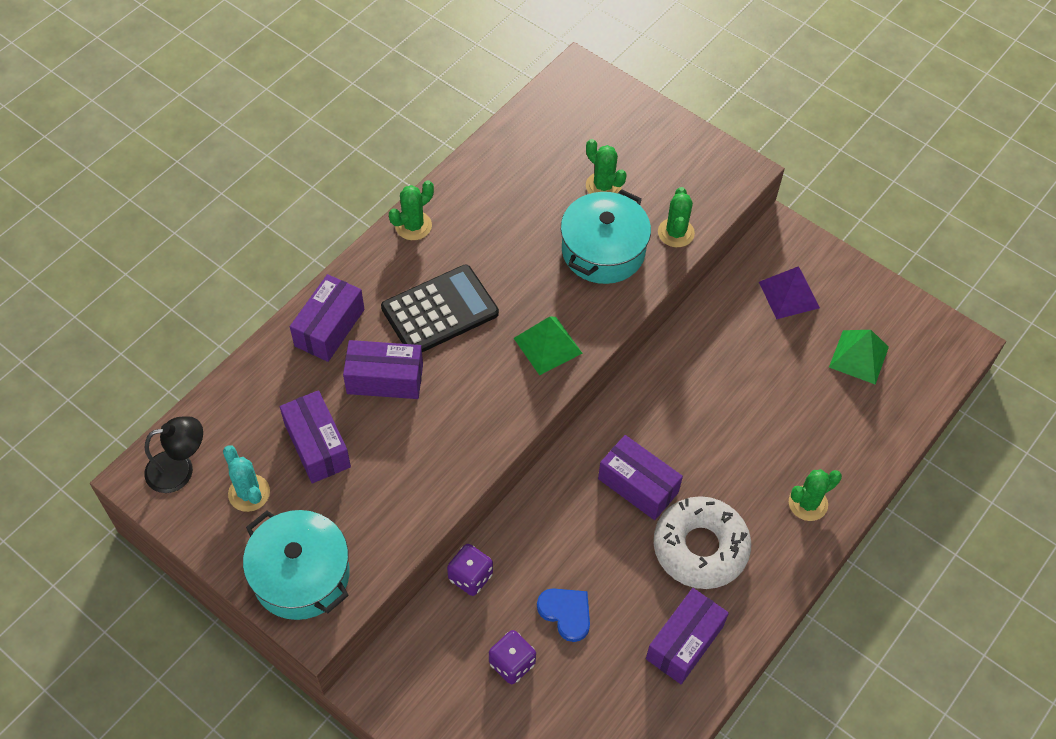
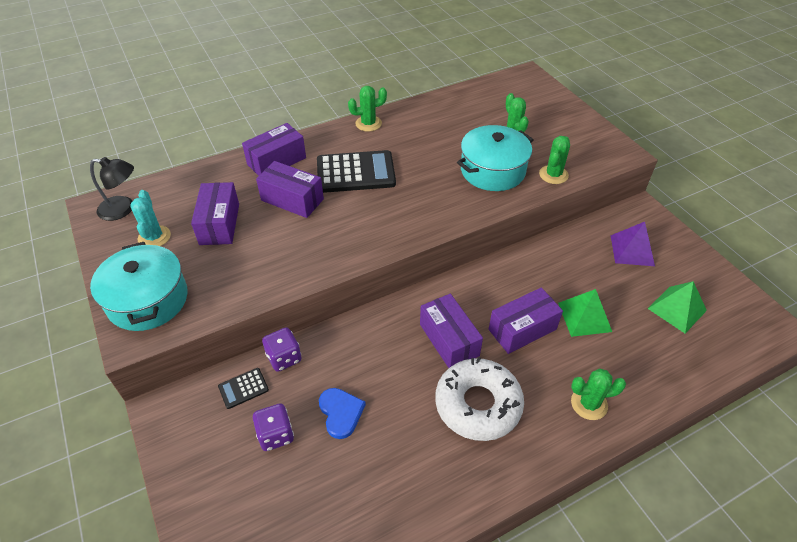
camera: 25 degrees right, 10 degrees down
(447, 628) = (243, 388): none -> black calculator
(547, 345) = (419, 214): green pyramid -> green pyramid (584, 317)
(684, 642) = (427, 476): purple box -> purple box (522, 329)

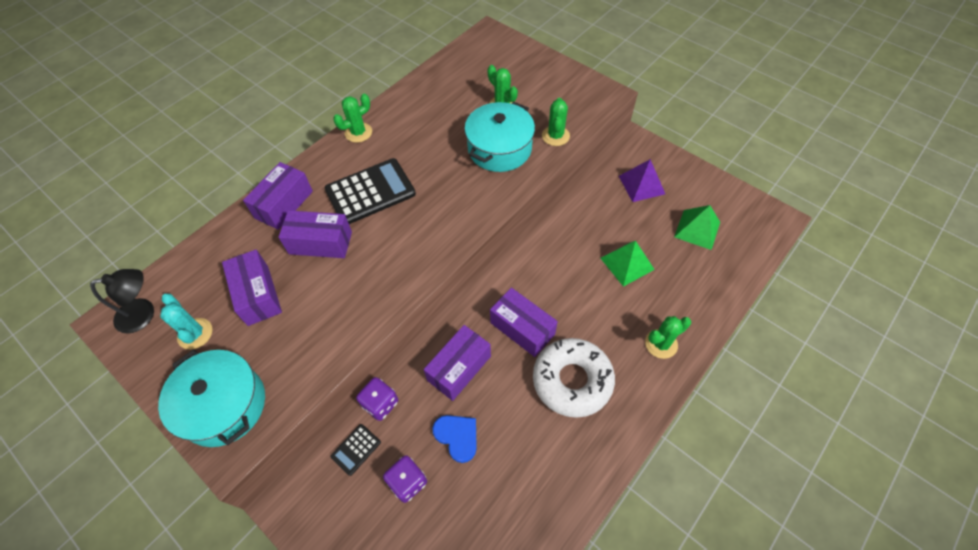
camera: 20 degrees left, 10 degrees up
(522, 329) = (580, 294): purple box -> purple box (459, 368)

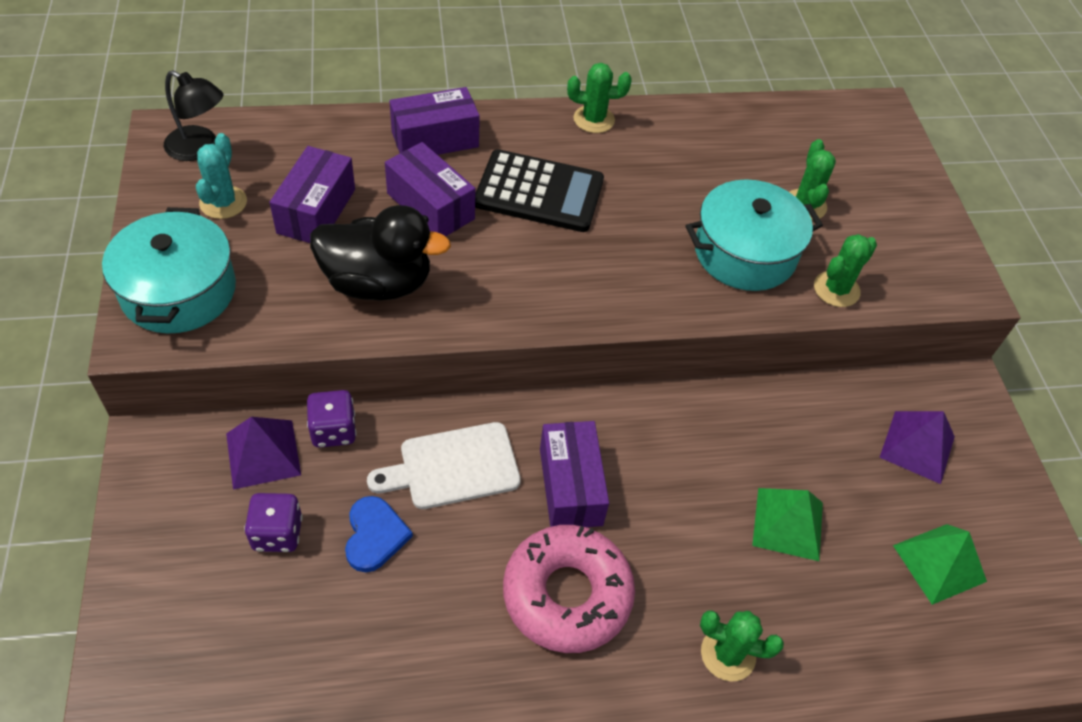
camera: 35 degrees right, 5 degrees down
(336, 306) = (378, 283): none -> black duck
(356, 449) = (263, 454): black calculator -> purple pyramid
(459, 368) = (453, 467): purple box -> white cutting board
(572, 380) = (567, 594): white donut -> pink donut

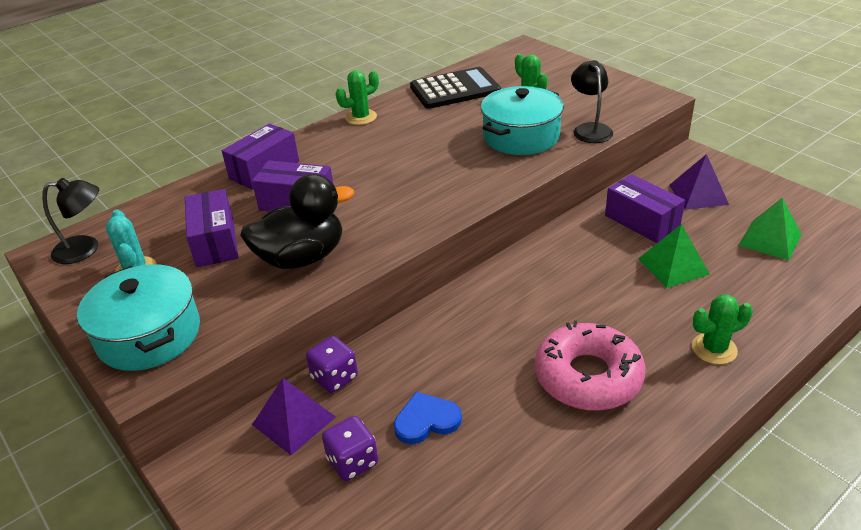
camera: 25 degrees left, 15 degrees down
(374, 535) = (426, 420): blue heart -> blue heart turned 75 degrees counterclockwise
(453, 467) = (441, 351): white cutting board -> none
(539, 192) = (364, 165): black calculator -> black calculator (455, 89)
(571, 486) = (528, 319): purple box -> purple box (641, 221)
(836, 289) = (590, 129): green cactus -> black lamp

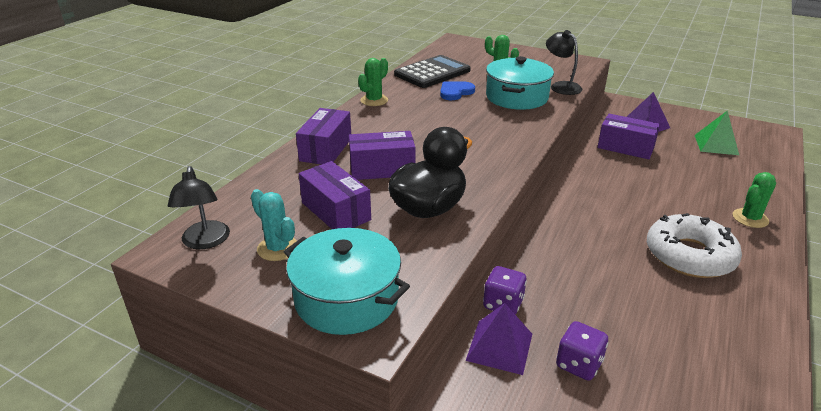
camera: 25 degrees left, 5 degrees down
(85, 249) = (205, 242): black lamp -> black lamp turned 105 degrees clockwise
(426, 420) = (606, 316): blue heart -> blue heart (455, 92)
(588, 376) = (689, 255): pink donut -> white donut
(673, 266) = (673, 172): green pyramid -> none

